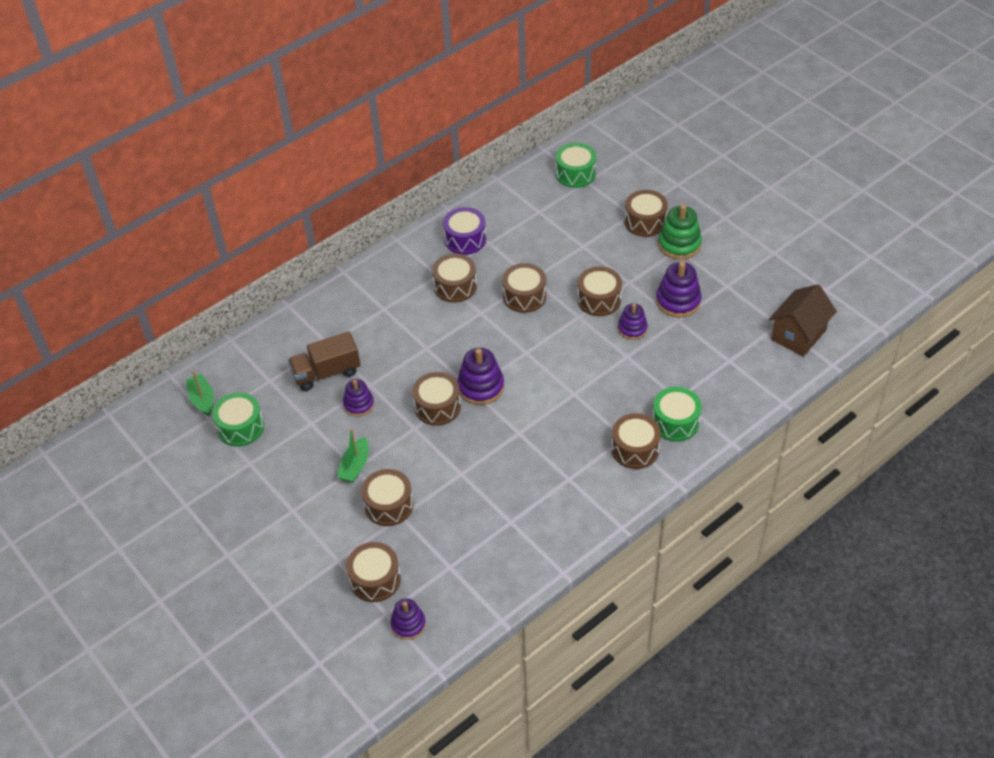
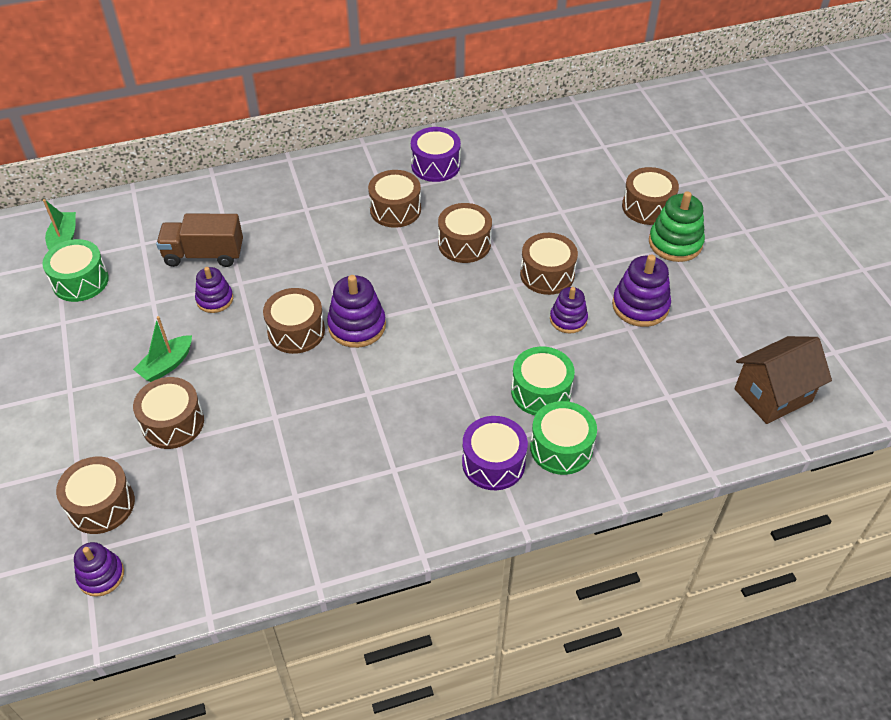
camera: 20 degrees right, 0 degrees up
(575, 174) = (595, 134): green drum -> green drum (541, 392)
(635, 449) = (493, 463): brown drum -> purple drum

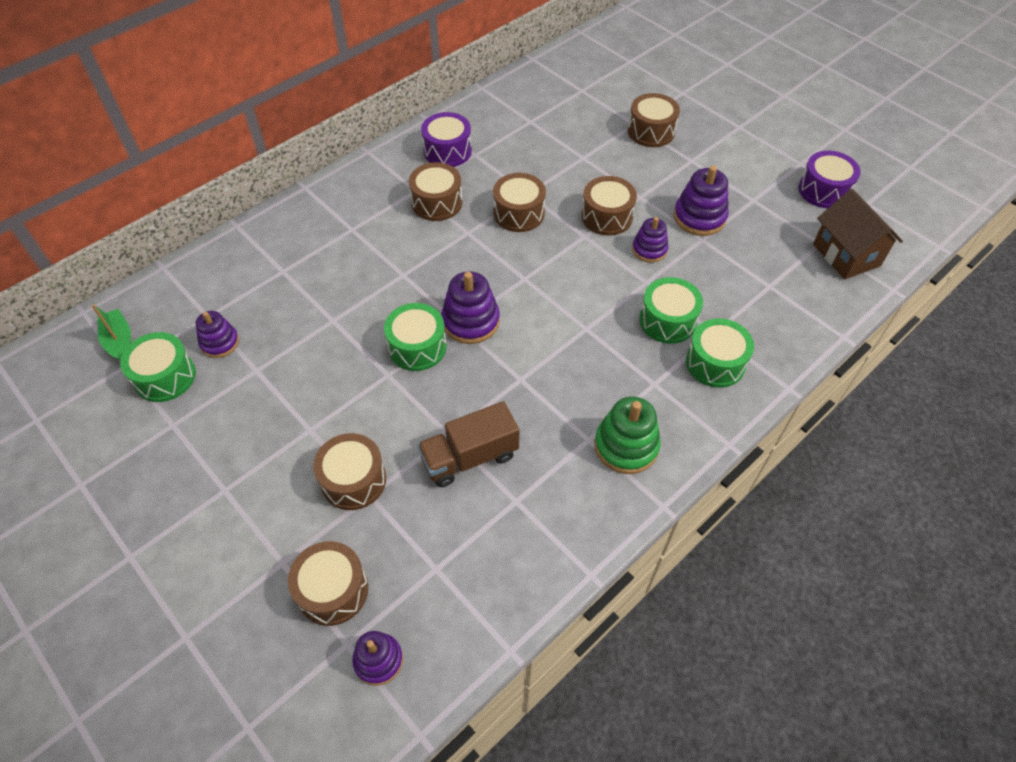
camera: 25 degrees left, 5 degrees up
(166, 365) = (310, 426): green boat -> none
(204, 255) = (279, 306): brown truck -> brown truck (469, 457)
(215, 299) = (318, 345): purple stacking toy -> purple stacking toy (220, 342)
(296, 331) = (417, 347): brown drum -> green drum
(493, 463) = (669, 398): purple drum -> purple drum (823, 190)
(675, 243) = (692, 155): green stacking toy -> green stacking toy (626, 446)
(772, 395) = (846, 255): brown house -> brown house turned 60 degrees counterclockwise

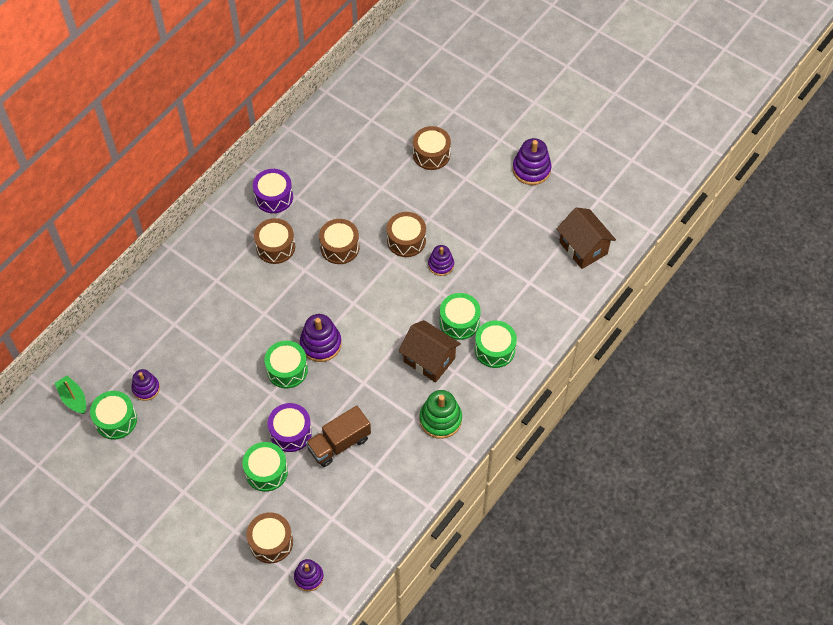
camera: 10 degrees left, 5 degrees up
(353, 480) = (266, 471): brown drum -> green drum
(619, 363) = (429, 360): none -> brown house
(699, 217) = (475, 231): purple stacking toy -> purple stacking toy (531, 169)
(823, 190) = (566, 192): purple drum -> purple drum (290, 432)

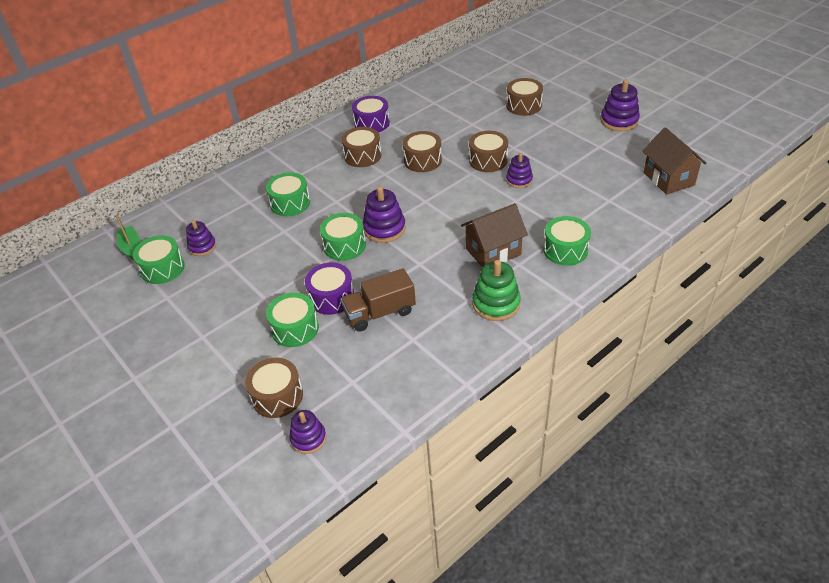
camera: 15 degrees right, 15 degrees down
(429, 360) = (493, 252): brown house -> brown house turned 75 degrees counterclockwise
(459, 322) = (530, 224): green drum -> green drum (290, 203)

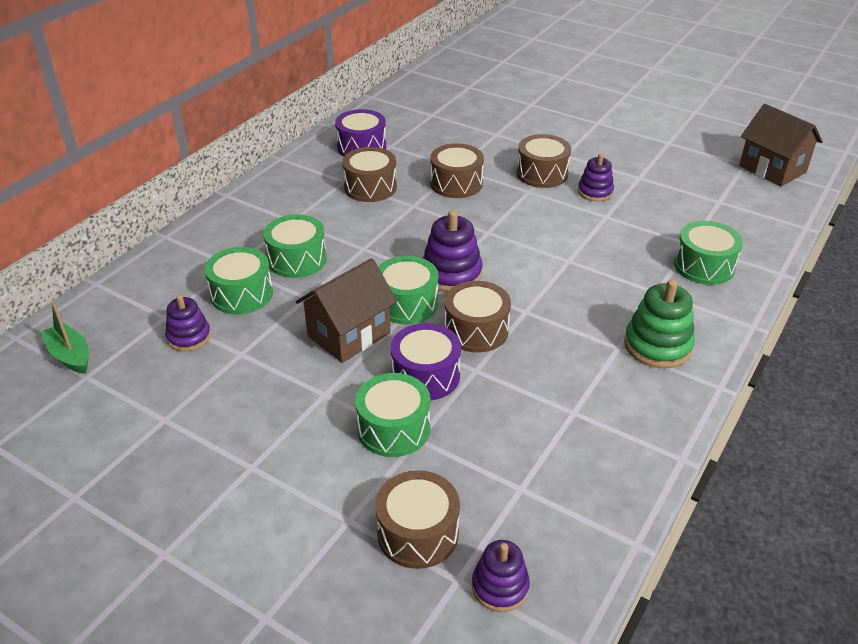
camera: 20 degrees left, 5 degrees down
(162, 268) = (137, 378): green drum -> green drum (241, 294)
(380, 313) = (507, 384): brown truck -> none
(493, 252) = (614, 281): brown house -> brown house (349, 335)
(523, 105) = (549, 107): brown drum -> brown drum (476, 330)
(619, 121) = (674, 113): purple stacking toy -> none

